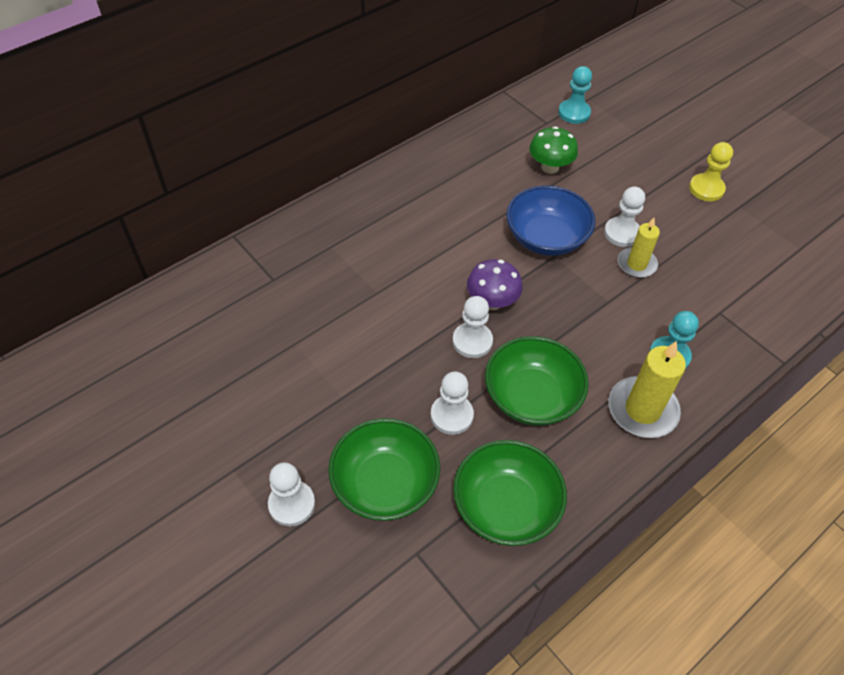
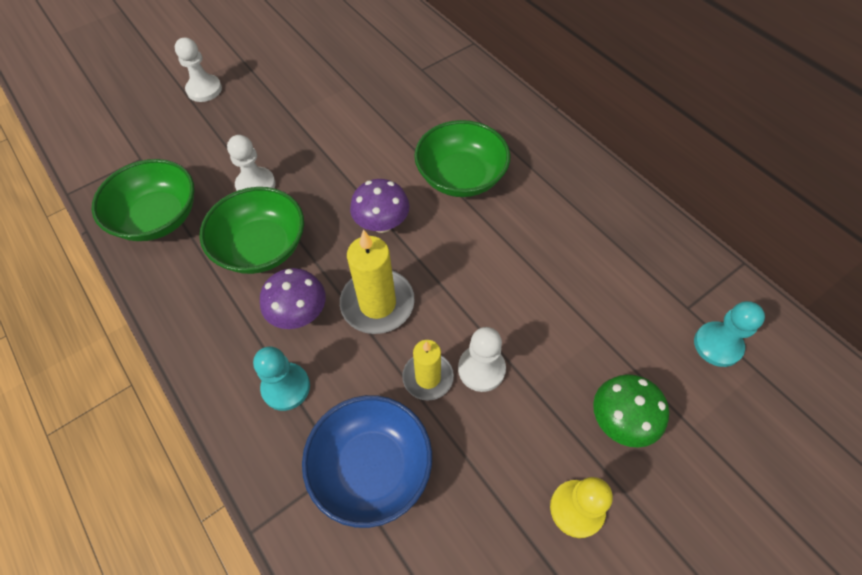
camera: 95 degrees right, 5 degrees up
(385, 483) = (204, 141): green bowl -> green bowl (461, 177)
(472, 341) = (334, 204): white pawn -> none
(546, 238) = (472, 283): blue bowl -> blue bowl (371, 468)
(550, 167) = (597, 301): green mushroom -> green mushroom (620, 421)
(599, 355) = (299, 314): none -> purple mushroom
(642, 410) = (223, 344): yellow candle -> yellow candle (377, 303)

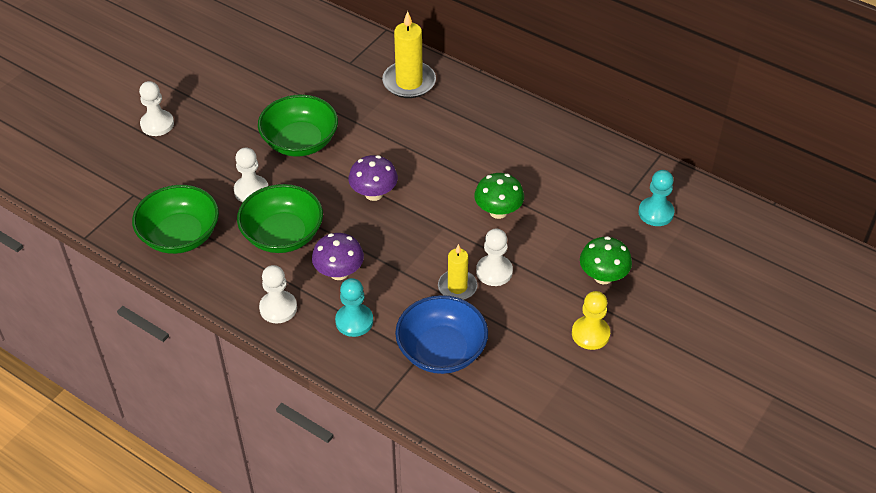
camera: 20 degrees left, 10 degrees down
(210, 341) = (278, 308): none -> white pawn
(377, 303) = (397, 250): yellow candle -> yellow candle (409, 82)
(461, 177) = (422, 143): green bowl -> green bowl (300, 142)
(516, 286) = (498, 211): none -> green mushroom

